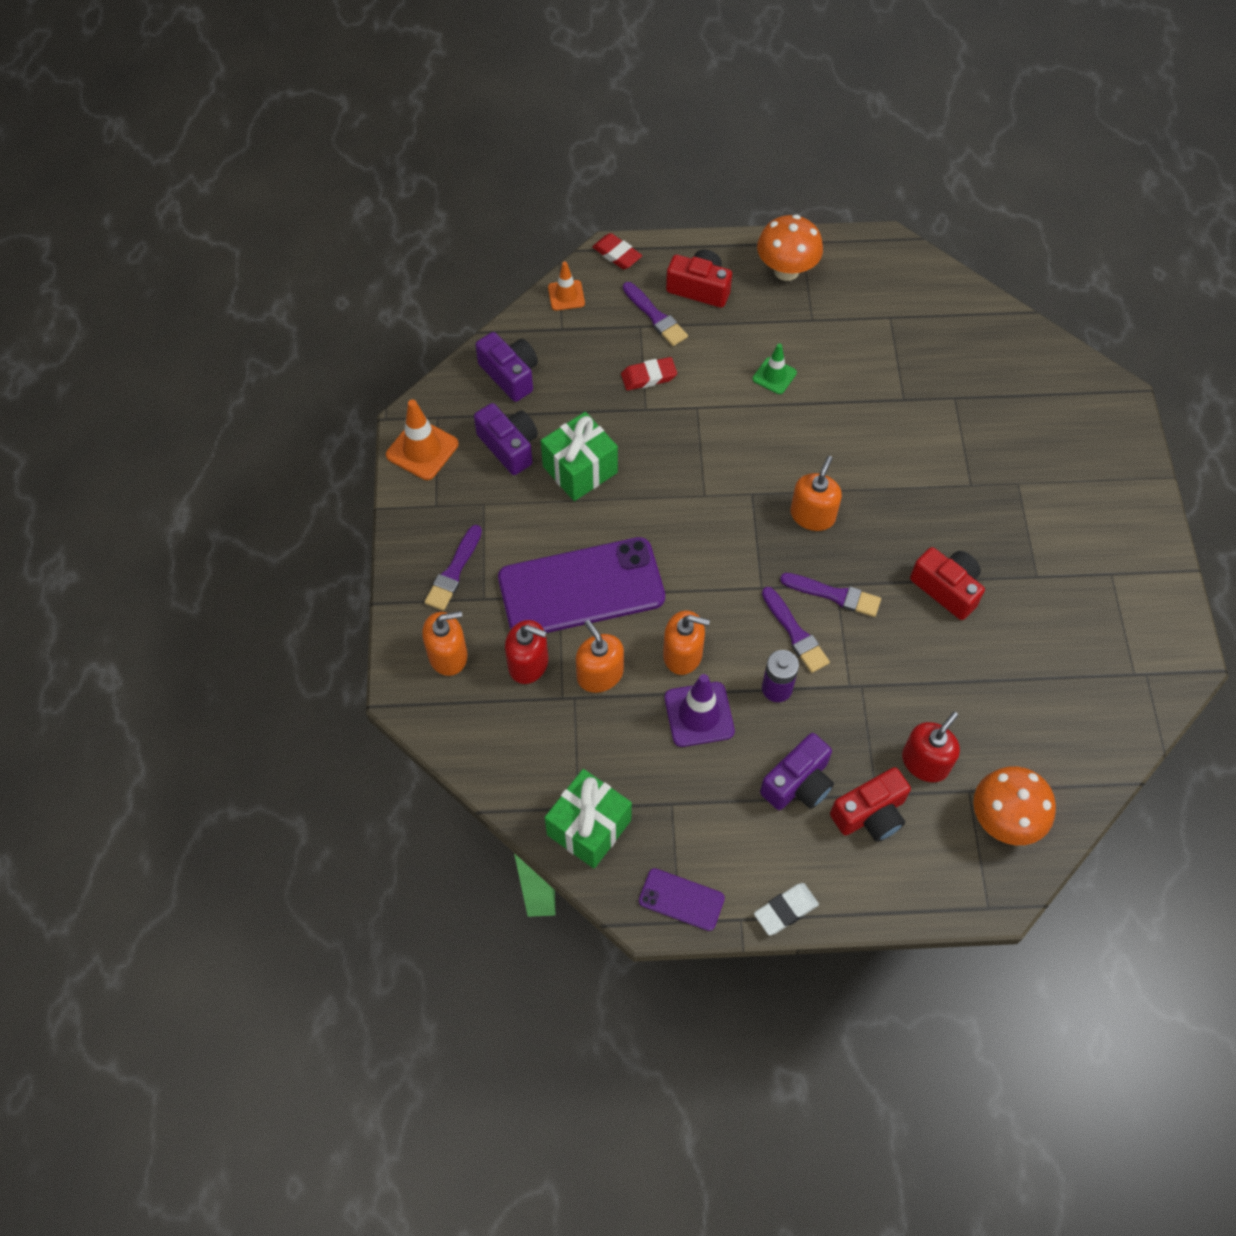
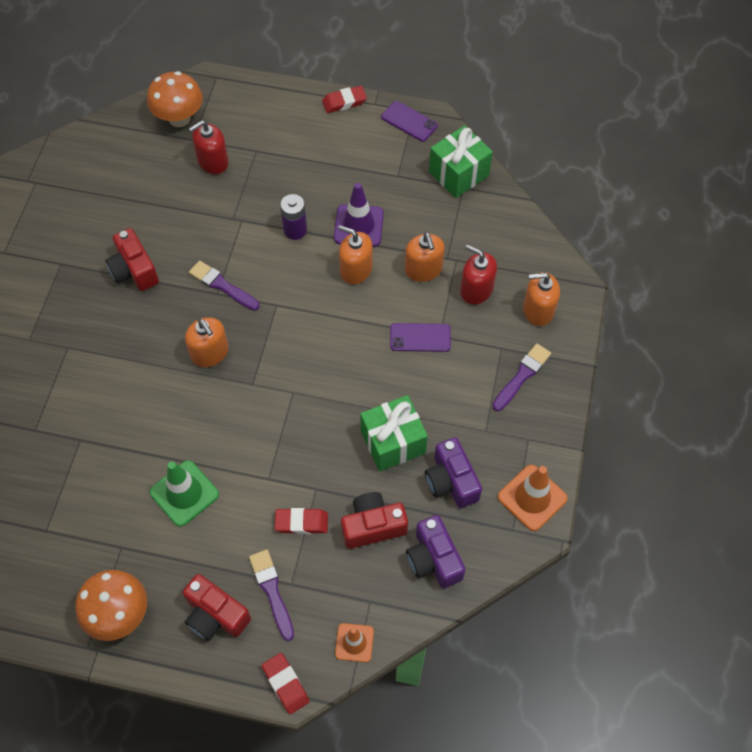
camera: 165 degrees left, 0 degrees up
(581, 588) = (420, 338): purple phone -> purple phone, size x0.46
(774, 376) = (184, 493): green traffic cone -> green traffic cone, size x1.58
(785, 910) = (344, 102): white eraser -> red eraser
(795, 633) = (265, 265): purple brush -> none
(798, 783) = (305, 168): purple camera -> none
(812, 515) = (210, 353): orange soap dispenser -> orange soap dispenser turned 75 degrees counterclockwise
(870, 814) = (265, 140): red camera -> red camera (373, 526)

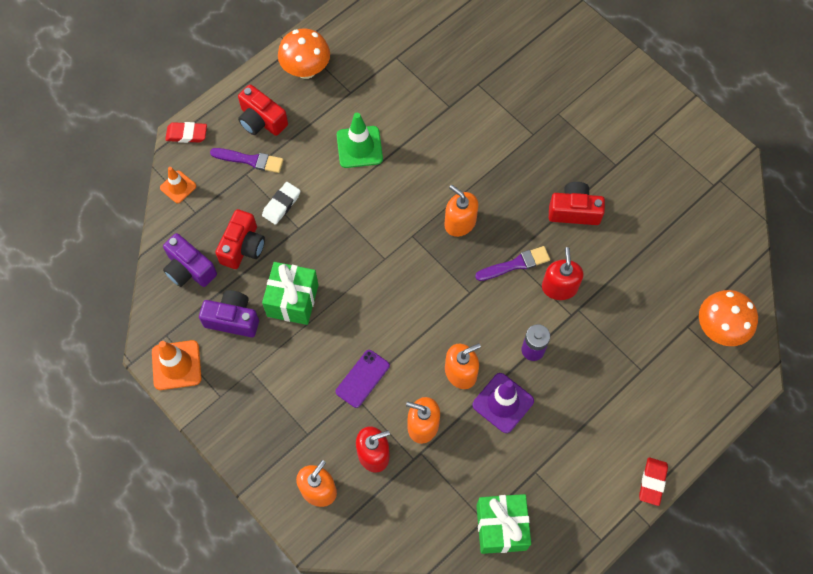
camera: 125 degrees right, 5 degrees up
(210, 353) = (460, 222): orange soap dispenser -> orange soap dispenser turned 45 degrees clockwise
(213, 161) = (651, 328): red soap dispenser -> red soap dispenser (559, 287)
(215, 615) = (261, 120): red camera -> red camera turned 120 degrees counterclockwise
(301, 522) = (281, 205): red eraser -> white eraser
(409, 121) = (591, 526): purple phone -> none
(433, 559) = (189, 269): purple camera -> purple camera turned 150 degrees counterclockwise
(522, 376) = (272, 431): purple brush -> none

